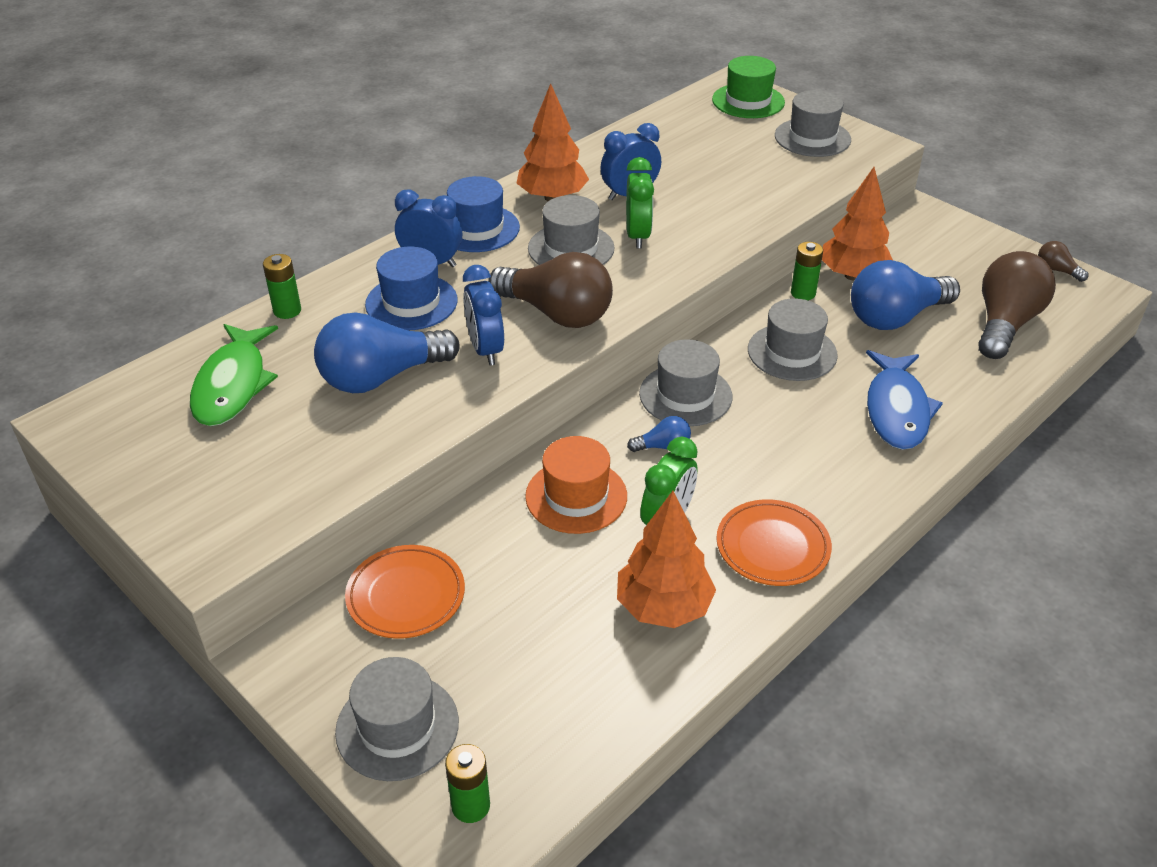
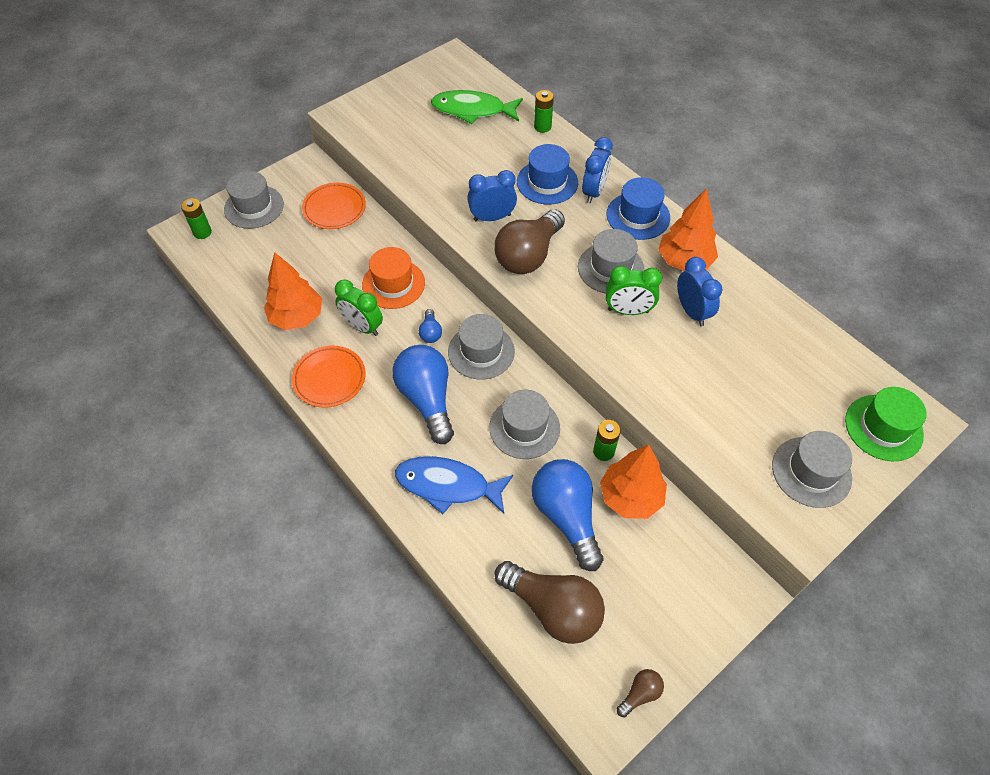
camera: 95 degrees right, 15 degrees up
(381, 377) = (470, 170): blue light bulb -> blue light bulb (427, 399)

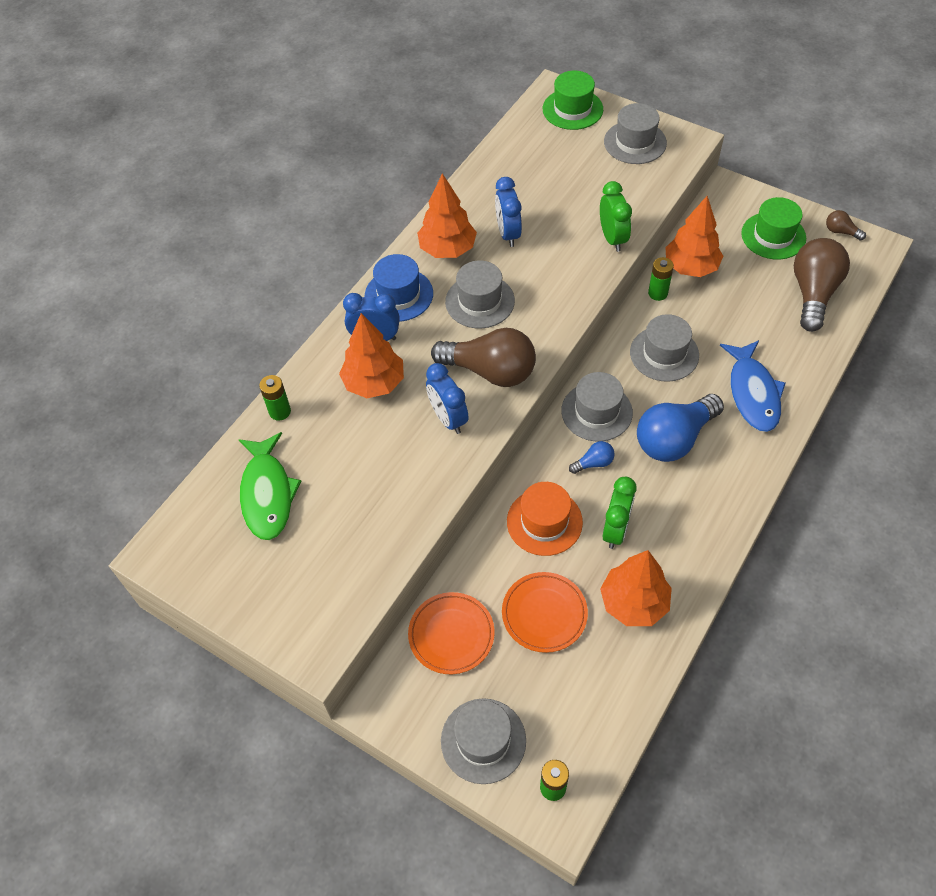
camera: 105 degrees left, 0 degrees up
(329, 378) = (695, 535): orange plate -> orange plate (544, 614)
(547, 182) = (374, 383): blue hat -> orange tree
(566, 516) = (732, 303): blue light bulb -> none
(628, 311) = (528, 278): green clock -> green clock (612, 238)
(654, 607) = (773, 236): none -> green hat
(692, 311) = (508, 234): blue clock -> blue clock turned 60 degrees counterclockwise

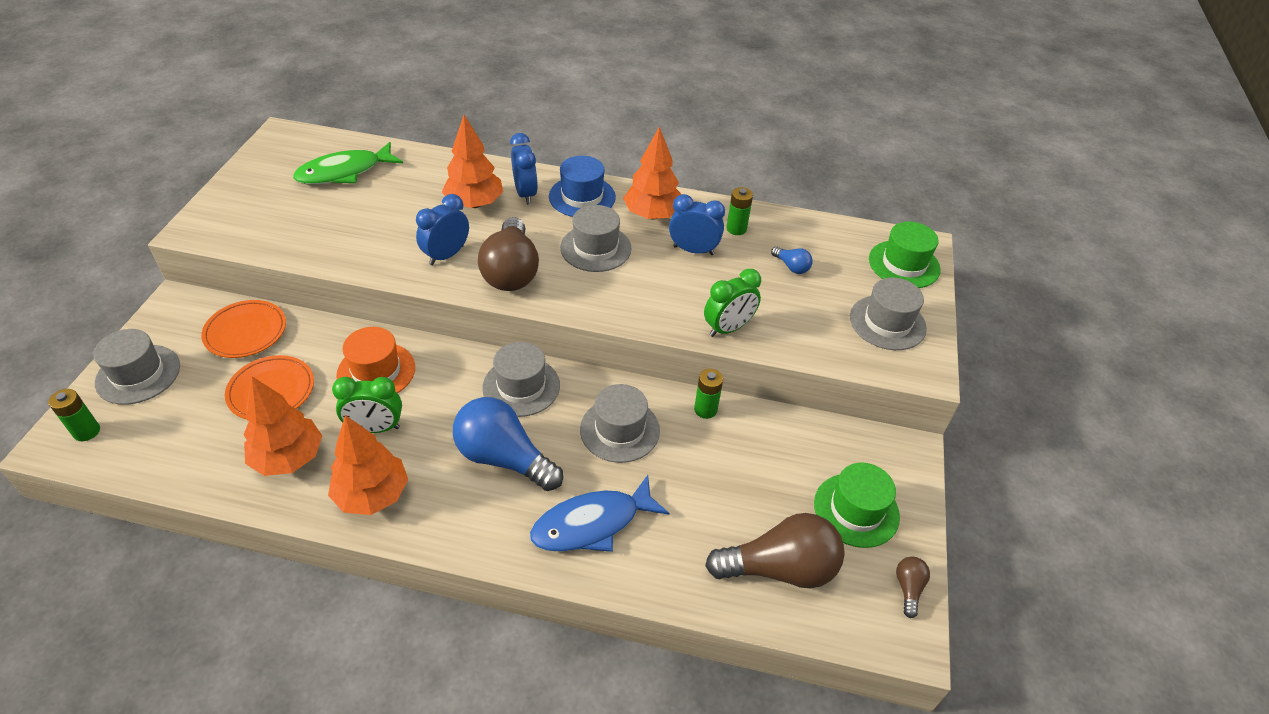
camera: 65 degrees right, 10 degrees down
(280, 411) = (429, 160): green battery -> green battery (736, 229)
(508, 234) = (693, 250): blue clock -> blue clock turned 45 degrees clockwise
(594, 463) = (455, 396): blue light bulb -> blue light bulb (791, 267)
(691, 267) = (759, 433): orange tree -> orange tree (372, 495)

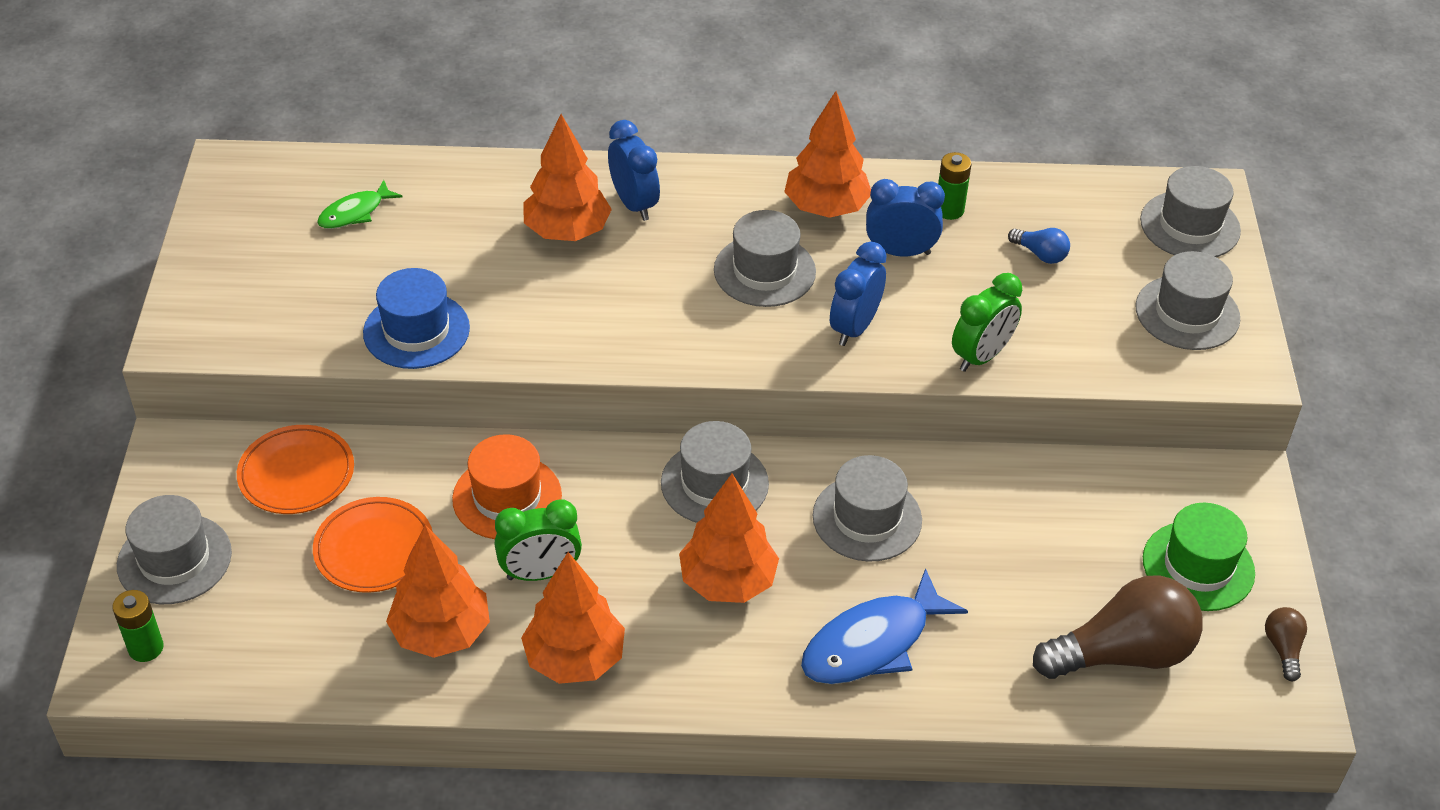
camera: 10 degrees left, 0 degrees up
(344, 172) = (355, 213): green fish -> green fish, size x0.56
(446, 255) = (560, 316): blue clock -> blue clock (854, 327)
(503, 458) = (727, 582): blue light bulb -> orange tree
(511, 271) = (660, 325): brown light bulb -> none
(582, 197) = (717, 196): blue hat -> blue hat (416, 330)
(705, 409) = (971, 472): green battery -> none
(904, 264) = (1190, 225): green hat -> grey hat

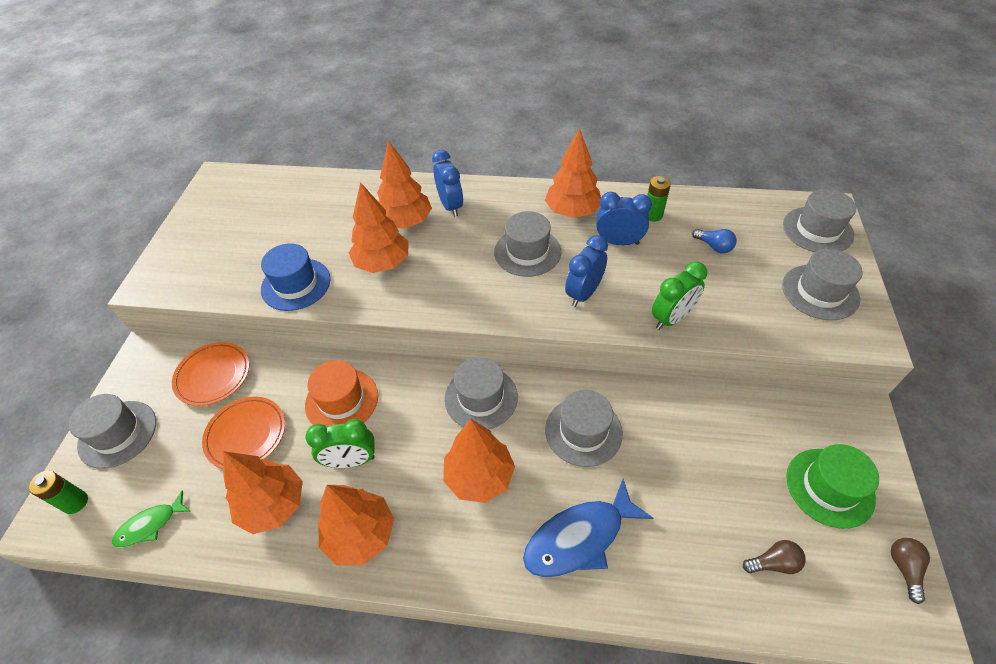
camera: 10 degrees right, 5 degrees up
(355, 213) = (280, 207): green fish -> green fish (150, 525)
(545, 295) = (383, 263): none -> orange tree
(1122, 653) = (773, 563): brown light bulb -> brown light bulb, size x0.44

